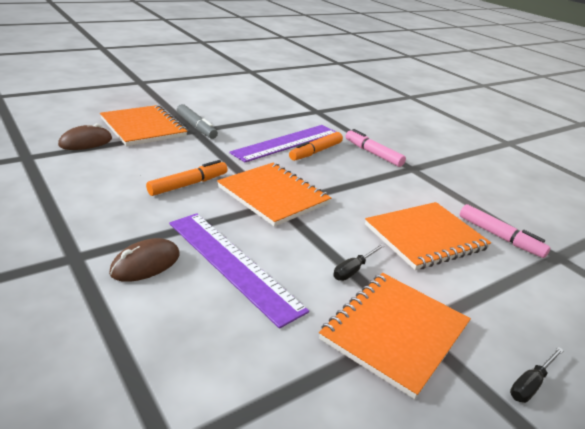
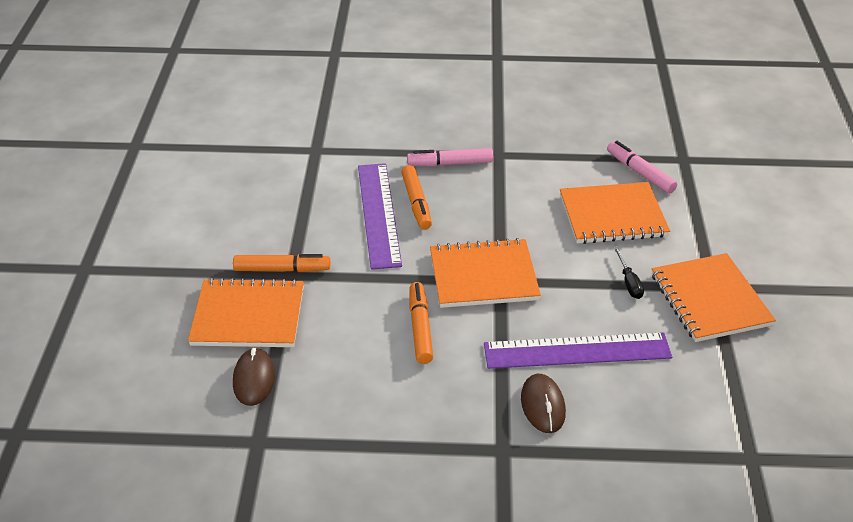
camera: 50 degrees left, 10 degrees up
(196, 127) = (282, 269): grey marker -> orange marker
(425, 237) = (612, 215): orange notebook -> orange notebook turned 75 degrees clockwise
(500, 237) = (640, 173): pink marker -> pink marker turned 120 degrees counterclockwise
(530, 384) = (789, 265): black screwdriver -> none

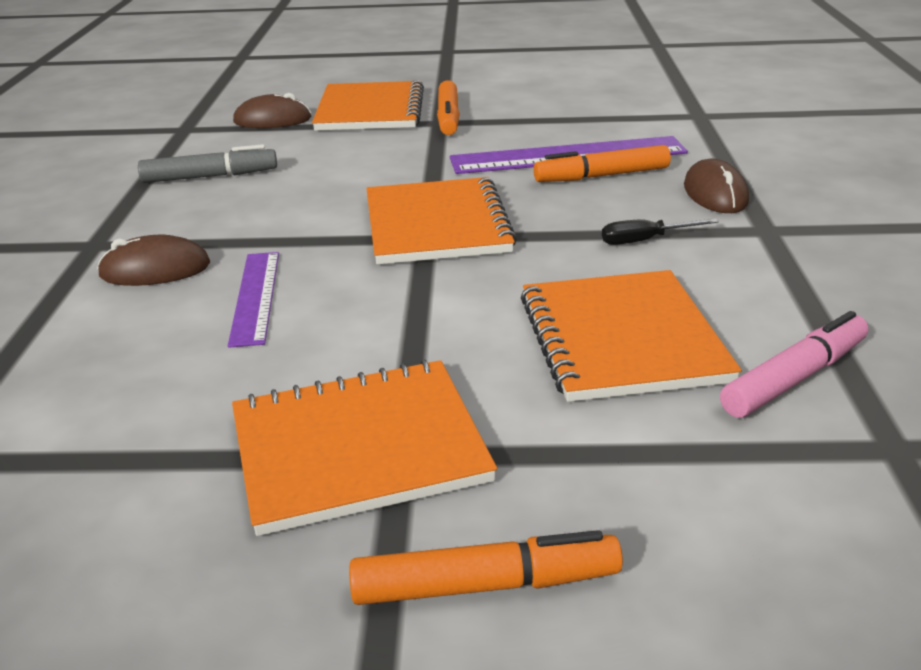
camera: 90 degrees right, 10 degrees down
(383, 403) = (210, 176): none -> grey marker
(420, 328) = (333, 190): orange marker -> orange marker (485, 585)
(450, 163) = (715, 194): pink marker -> brown mouse
(577, 351) = (256, 296): purple ruler -> purple ruler, size x0.60
(629, 282) = (418, 350): black screwdriver -> black screwdriver (645, 240)

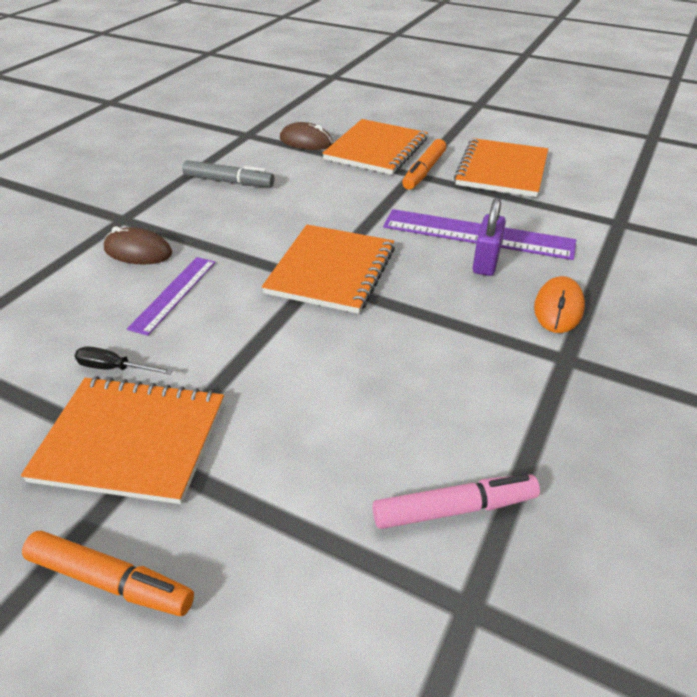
camera: 25 degrees right, 10 degrees up
(601, 176) = (485, 262): orange marker -> purple padlock
(622, 338) = (365, 420): orange notebook -> orange notebook (502, 170)
(645, 240) = (462, 336): black screwdriver -> black screwdriver (114, 368)
(715, 194) = (558, 308): brown mouse -> orange mouse

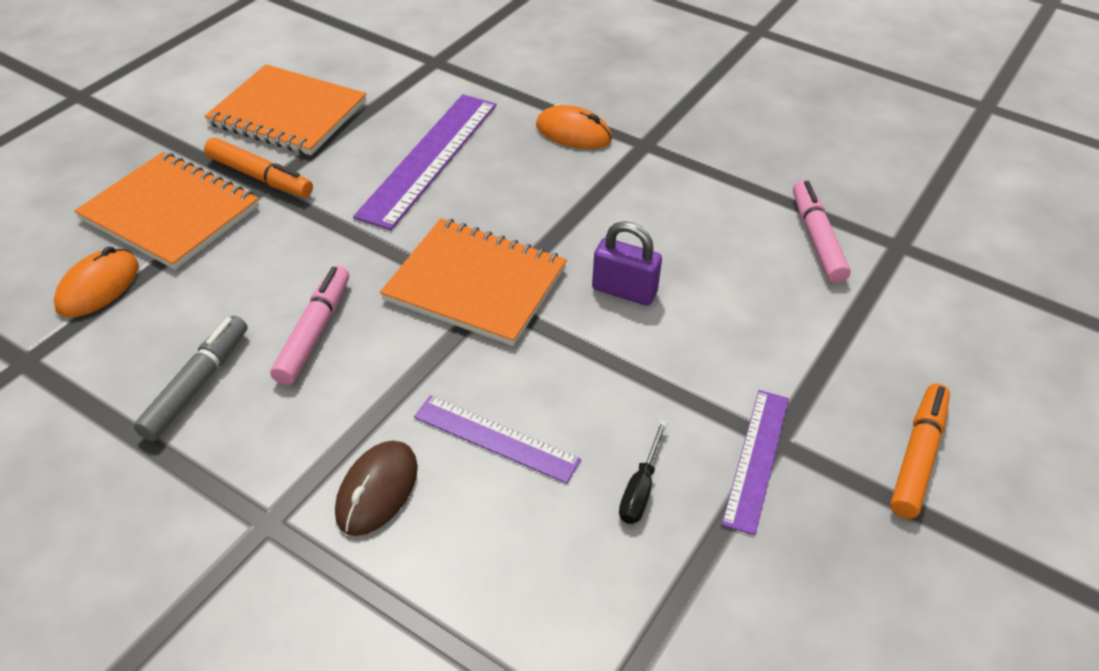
camera: 85 degrees left, 5 degrees up
(131, 441) = (756, 459): orange notebook -> purple ruler
(274, 212) = (314, 332): none -> pink marker
(306, 141) = (98, 287): brown mouse -> orange mouse
(485, 262) = (486, 163): purple padlock -> purple padlock (624, 291)

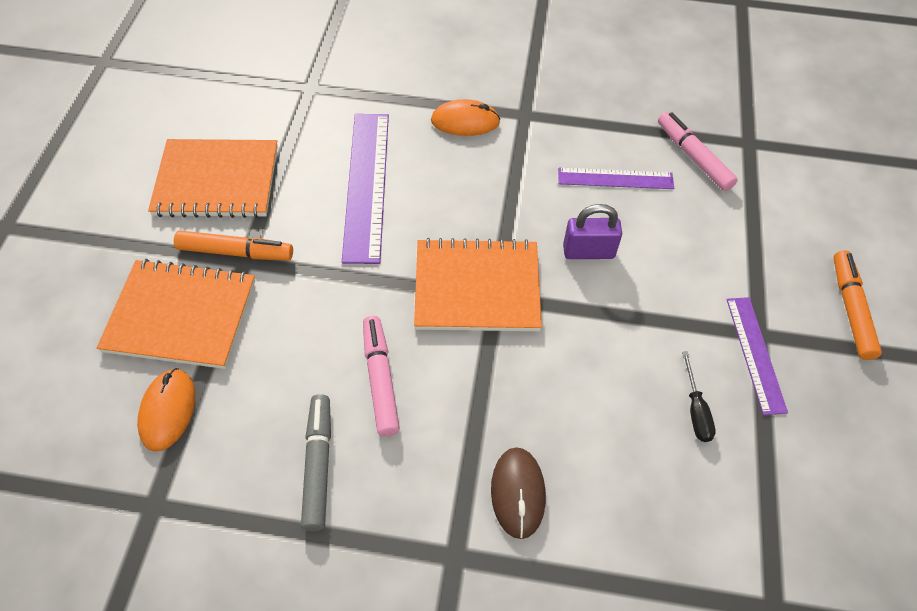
camera: 25 degrees left, 10 degrees up
(496, 438) = (575, 413): purple ruler -> purple ruler (615, 178)

